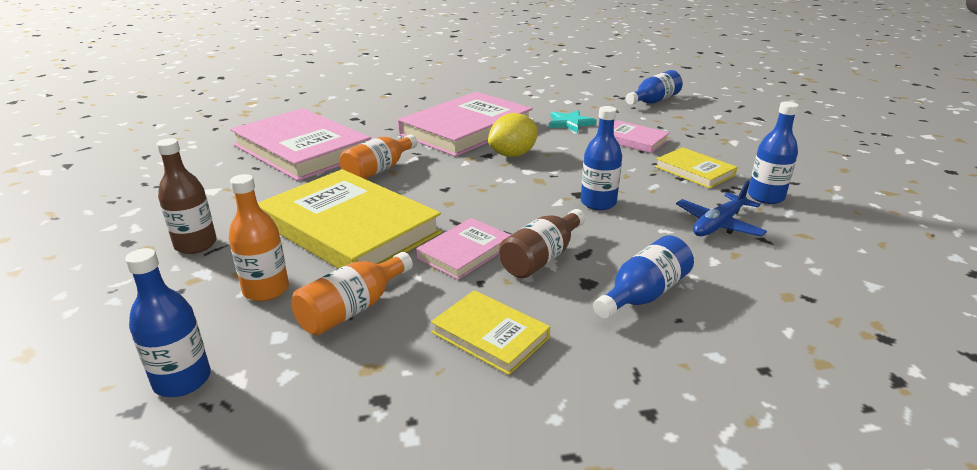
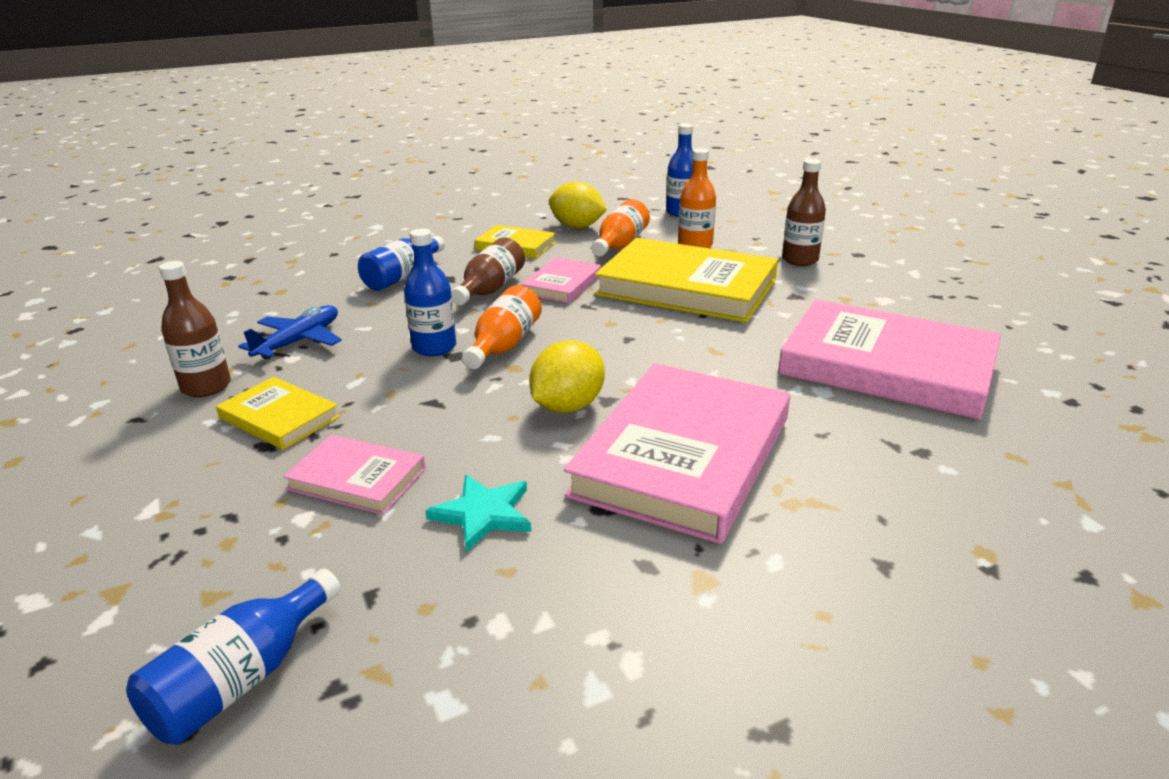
camera: 165 degrees right, 0 degrees up
(376, 371) = (577, 226): none -> yellow lemon
(379, 170) = (735, 350): orange bottle -> orange bottle (504, 345)
(765, 197) = (206, 386): blue bottle -> brown bottle

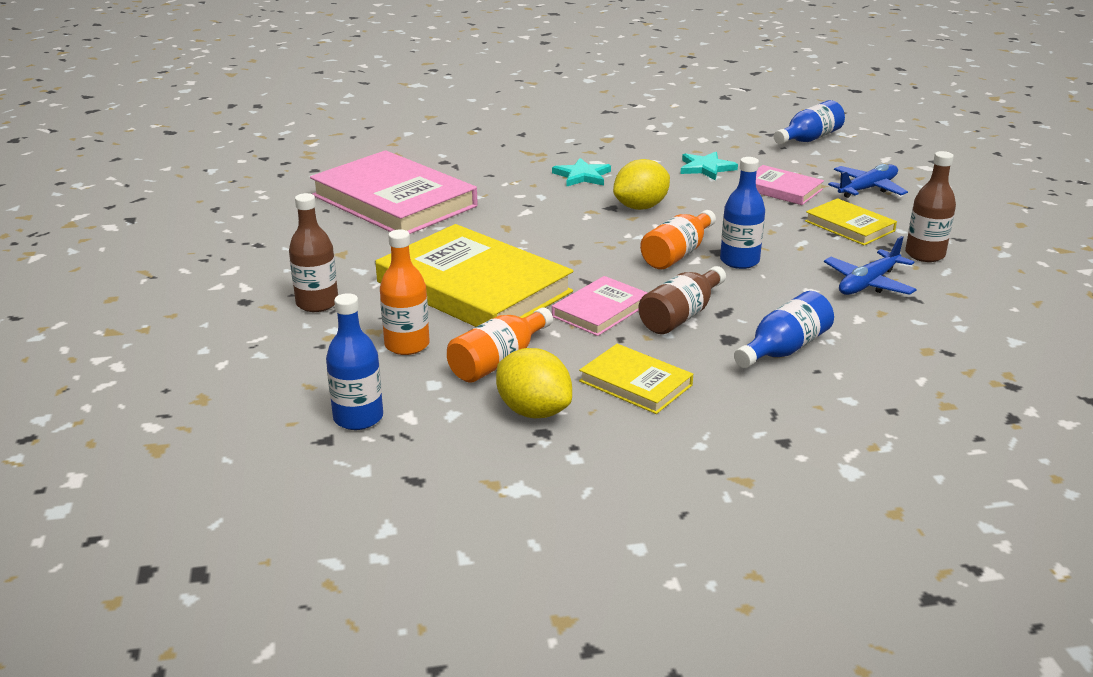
camera: 165 degrees left, 0 degrees up
(205, 505) = (867, 189): none -> blue plane
(683, 456) = (582, 176): pink book -> turquoise star

